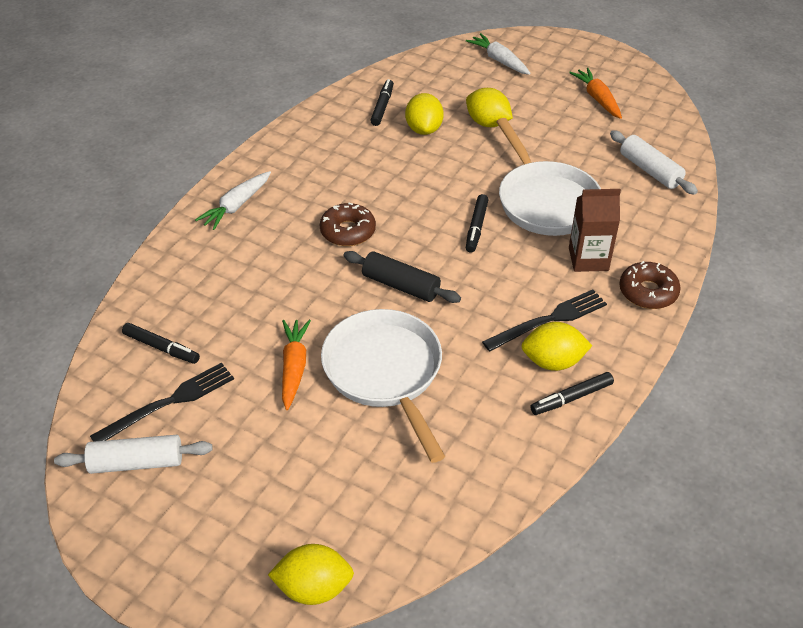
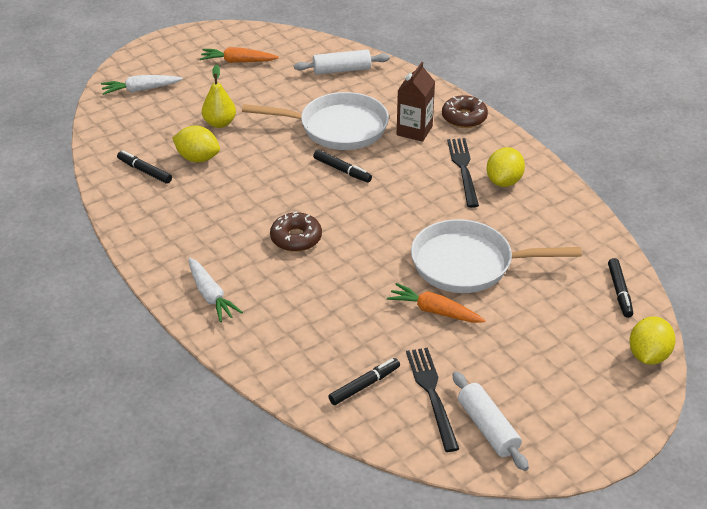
camera: 65 degrees left, 5 degrees down
(137, 463) = (488, 428): white rolling pin -> white rolling pin turned 45 degrees counterclockwise
(400, 286) = (380, 228): black rolling pin -> none
(487, 123) = (219, 123): yellow lemon -> yellow pear
(571, 398) = (541, 185): black marker -> black marker (619, 291)

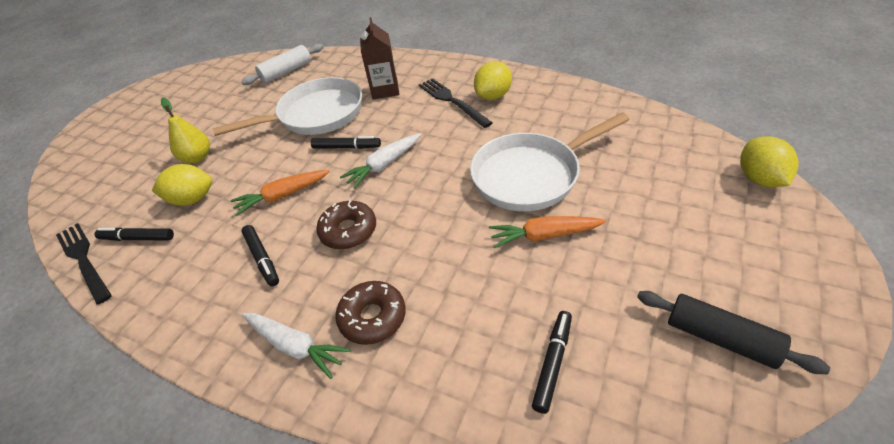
camera: 25 degrees left, 5 degrees up
(141, 90) = (96, 161): white carrot -> white carrot (384, 165)
(238, 61) = (185, 101): orange carrot -> orange carrot (282, 196)
(432, 394) = (629, 331): black fork -> black fork (84, 260)
(464, 118) = (417, 65): brown donut -> brown donut (373, 317)
(488, 428) = (720, 338): white rolling pin -> black rolling pin
(504, 181) = (493, 96): yellow lemon -> yellow lemon turned 45 degrees clockwise
(619, 291) = (674, 137): black marker -> black marker (262, 258)

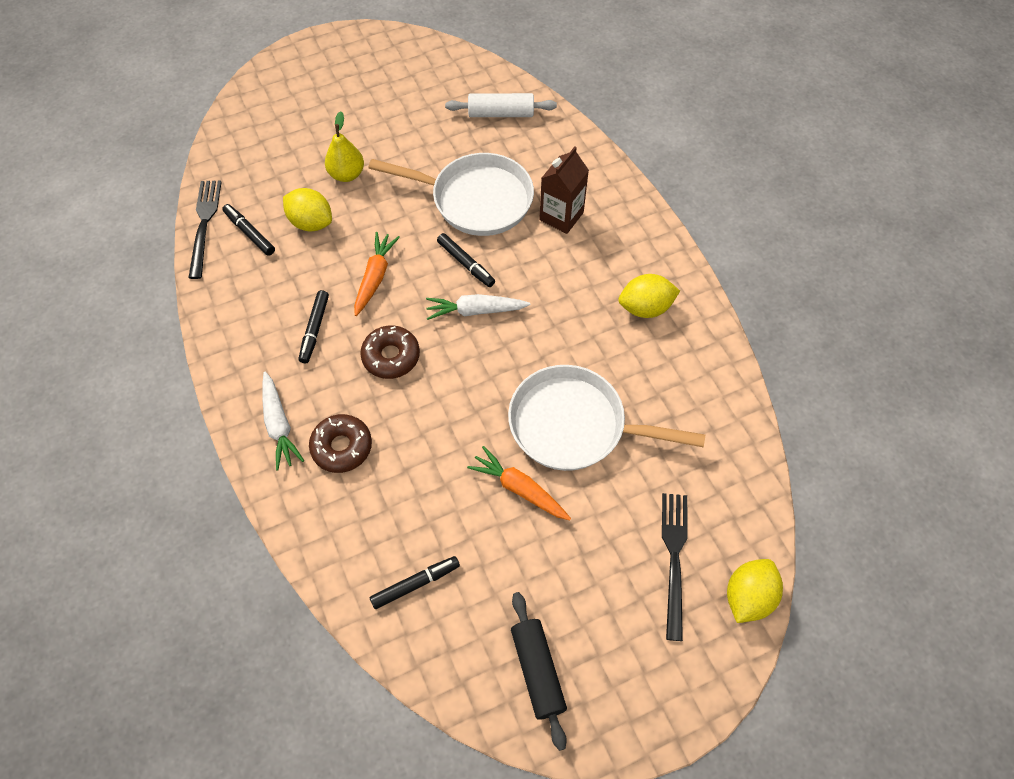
camera: 35 degrees right, 15 degrees up
(282, 196) = (375, 277): orange carrot -> orange carrot turned 90 degrees clockwise
(452, 101) = (603, 283): black fork -> black fork (674, 559)

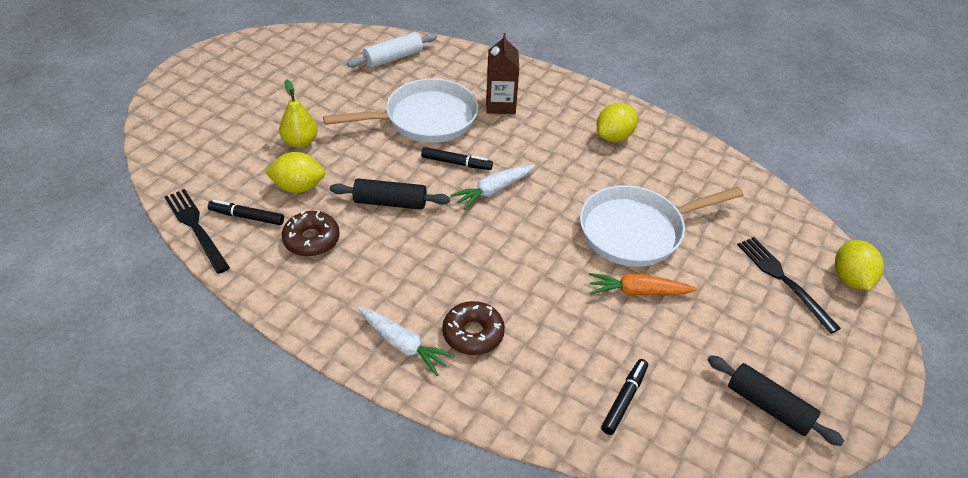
camera: 35 degrees left, 15 degrees down
(314, 329) = (371, 261): black marker -> none
(375, 277) = (390, 202): orange carrot -> black rolling pin
(391, 356) = (454, 251): brown donut -> brown donut (311, 240)

